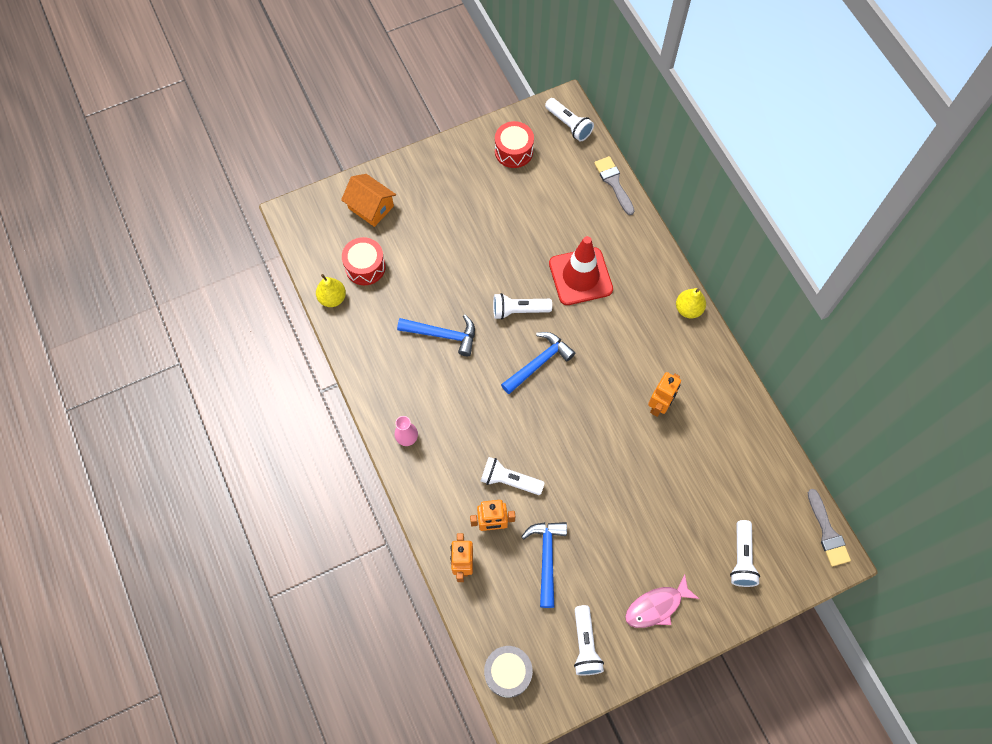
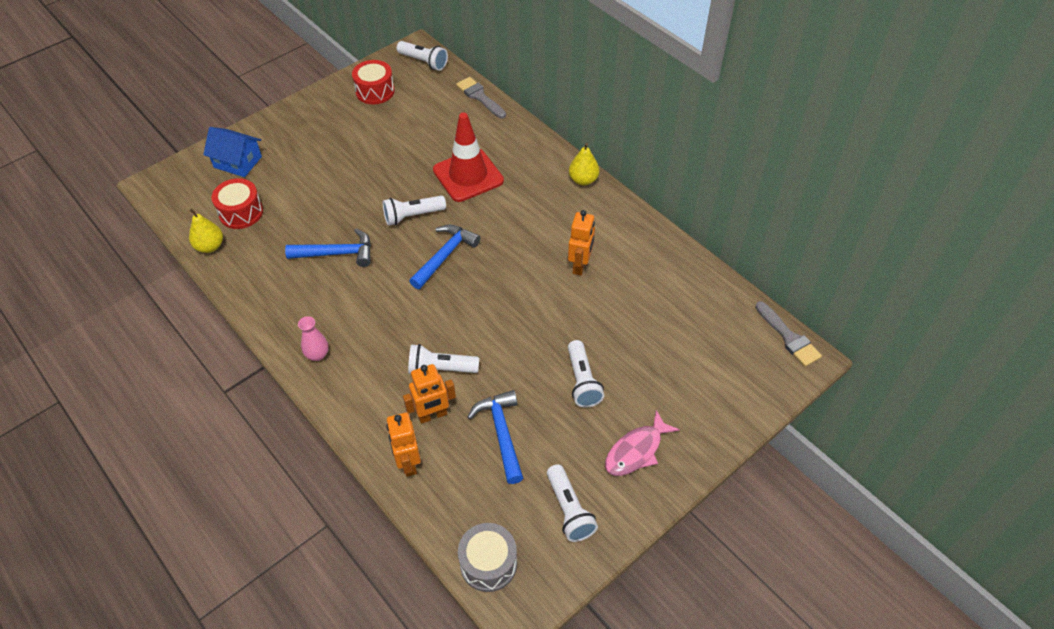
camera: 15 degrees left, 15 degrees down
(371, 207) = (238, 162): orange house -> blue house
(741, 558) = (710, 382): white flashlight -> white flashlight (582, 381)

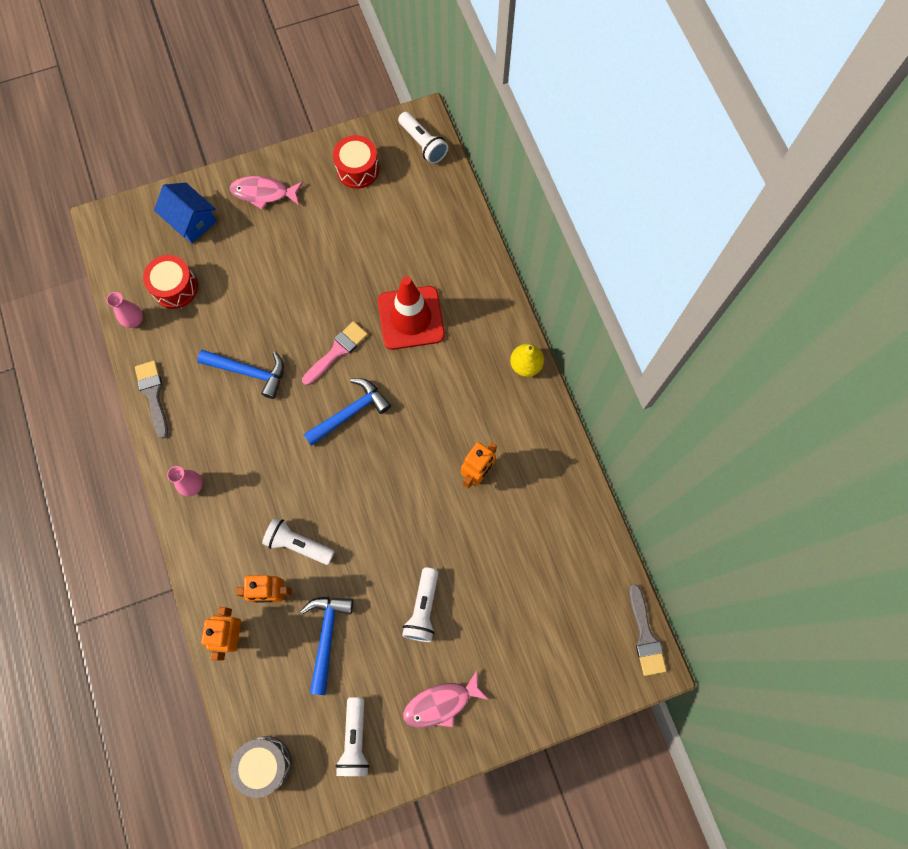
camera: 20 degrees right, 20 degrees up
(210, 246) = (134, 320): yellow pear -> pink vase
(297, 127) = (264, 193): none -> pink fish
(412, 216) = (337, 351): white flashlight -> pink brush
(480, 97) = (463, 214): grey brush -> grey brush (153, 394)

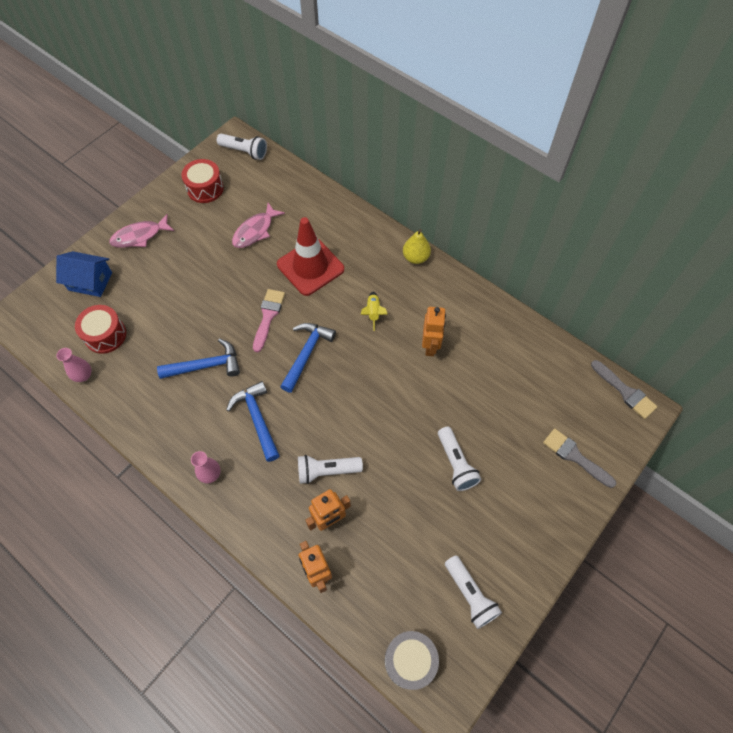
camera: 30 degrees left, 10 degrees down
(153, 394) = (133, 423): grey brush -> grey brush (575, 456)
(327, 636) = (395, 527): blue hammer -> blue hammer (257, 418)
(441, 703) = (516, 525): pink fish -> pink fish (255, 231)
(443, 404) = (373, 313): none -> yellow rocket

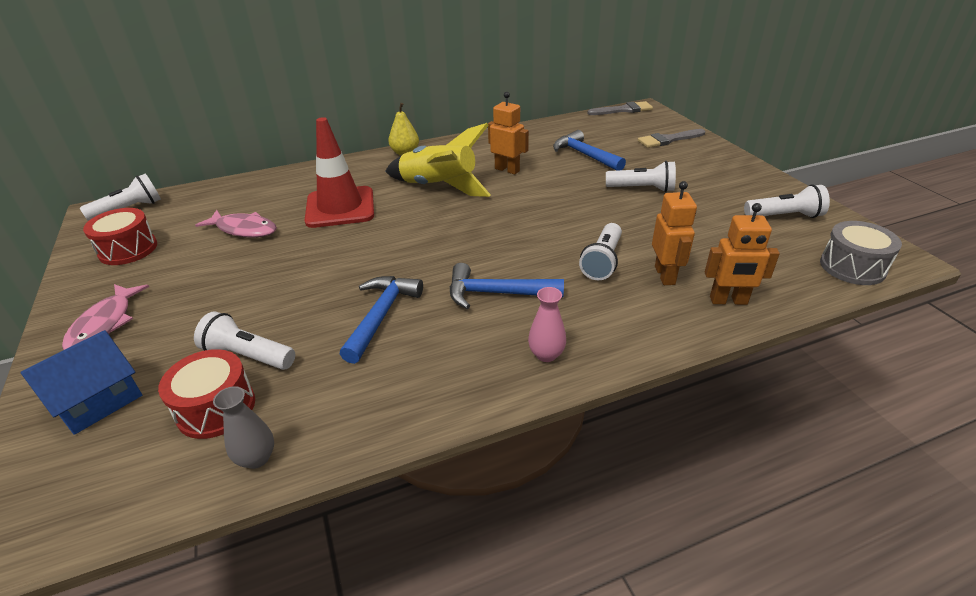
camera: 60 degrees left, 25 degrees down
(83, 375) = (257, 458): pink vase -> grey vase
(145, 322) = (248, 356): none -> white flashlight
(255, 231) = (244, 229): pink fish -> pink fish turned 45 degrees counterclockwise
(268, 316) = (367, 250): pink brush -> none
(306, 353) = (444, 237): blue hammer -> blue hammer (584, 155)
(373, 313) = (439, 187): yellow rocket -> yellow rocket, size x2.31

